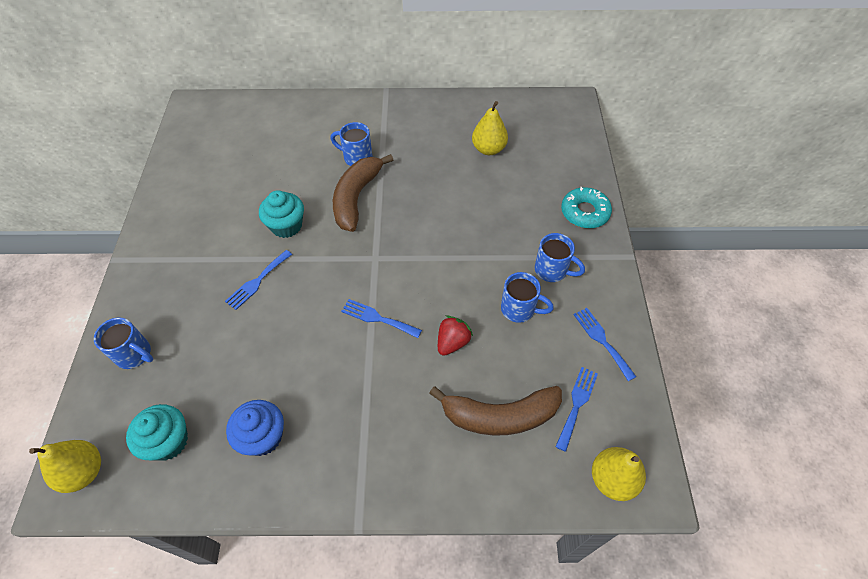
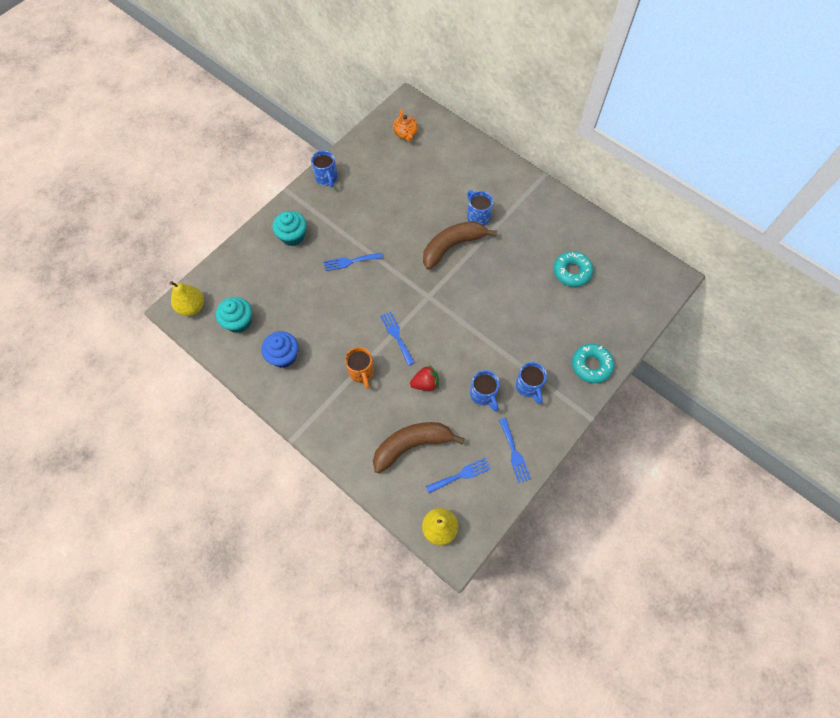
camera: 40 degrees right, 10 degrees up
(135, 354) = (256, 259): blue mug -> blue mug (326, 178)
(213, 130) = (405, 133): none -> orange teapot
(286, 226) = (395, 236): turquoise cupcake -> turquoise cupcake (292, 236)
(373, 383) = (361, 372): none -> orange mug
(488, 149) = (572, 272): yellow pear -> turquoise donut
(499, 416) = (412, 445): brown banana -> brown banana turned 120 degrees clockwise
(602, 340) = (514, 453): blue fork -> blue fork turned 150 degrees clockwise

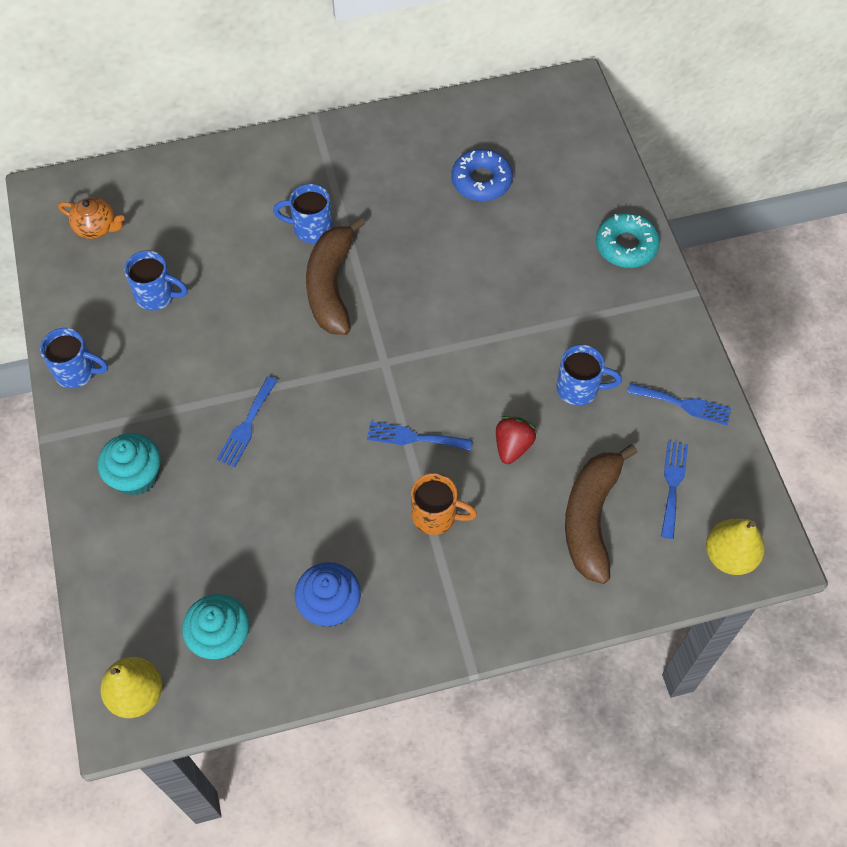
camera: 55 degrees left, 5 degrees down
(528, 387) = (605, 331): blue mug -> blue mug (157, 295)
(572, 272) = (481, 181): turquoise donut -> blue donut

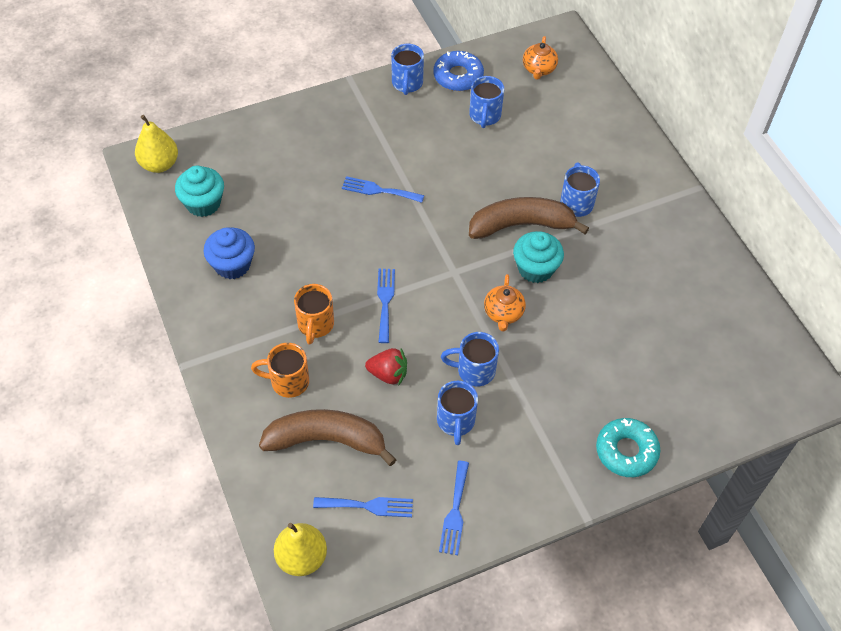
camera: 80 degrees right, 5 degrees down
(136, 476) = (326, 133): turquoise cupcake -> turquoise cupcake (535, 268)
(448, 323) = (503, 313): none -> orange teapot
(481, 181) = (667, 322): blue donut -> blue donut (458, 76)
(510, 552) = (288, 382): none -> orange mug
(518, 362) = (474, 371): none -> blue mug

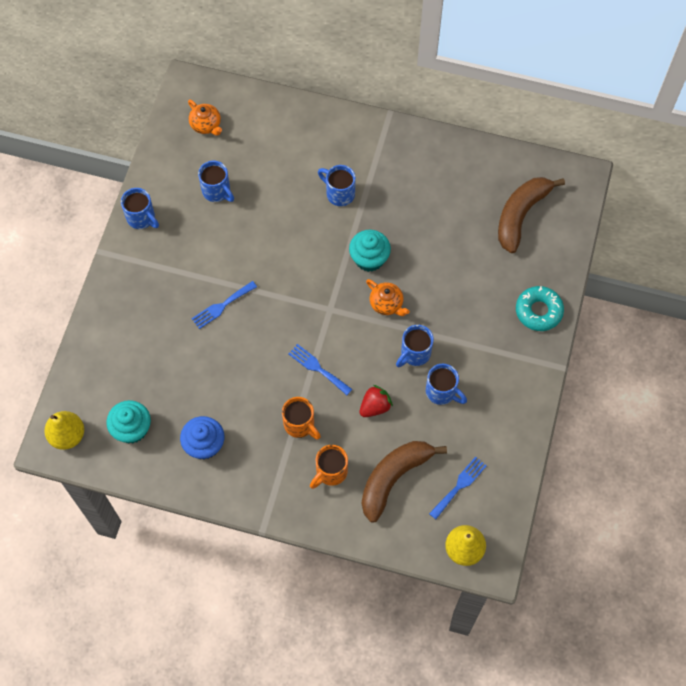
camera: 50 degrees left, 10 degrees up
(455, 512) = (502, 438): blue fork -> none
(458, 76) = (165, 180): blue donut -> none
(521, 225) = (328, 240): brown banana -> brown banana (521, 215)

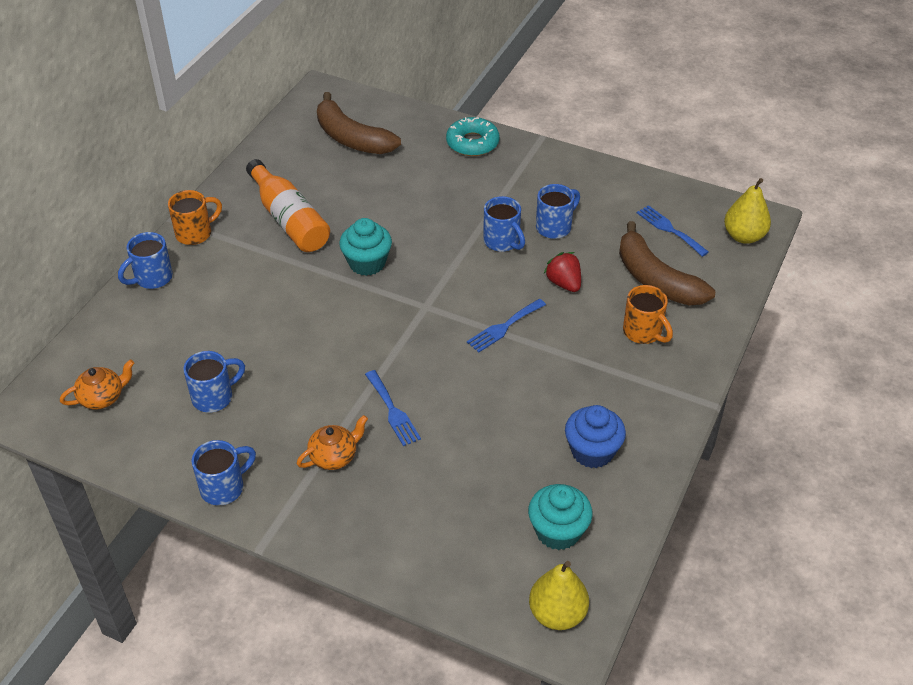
camera: 80 degrees left, 20 degrees down
(300, 425) = (577, 353): orange mug -> orange mug (195, 233)
(339, 193) = (266, 277): blue mug -> blue mug (152, 278)
(386, 304) = (432, 256): orange teapot -> orange teapot (334, 456)
(407, 193) = (289, 219): none -> orange bottle

